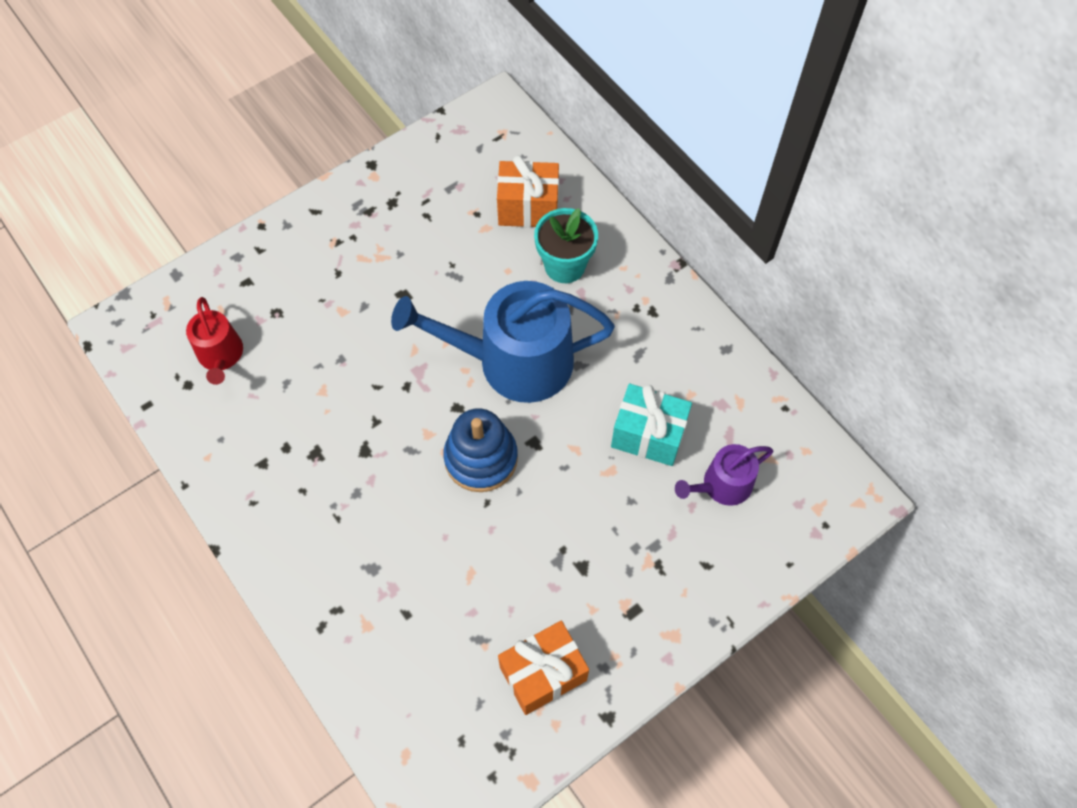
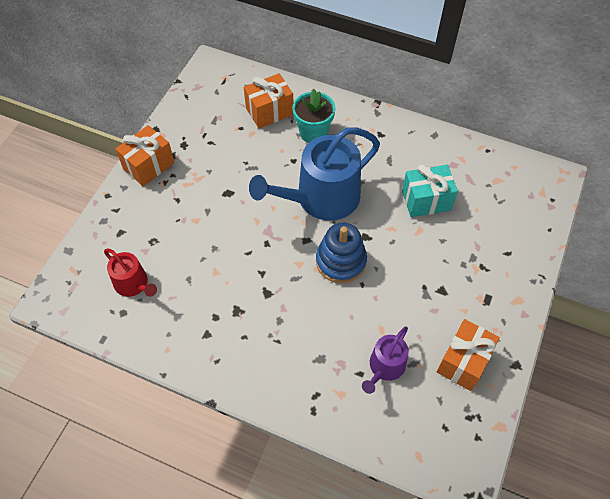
camera: 30 degrees left, 5 degrees down
(333, 210) = (148, 165): none -> orange gift
(721, 485) = (484, 207): purple watering can -> purple watering can (385, 367)

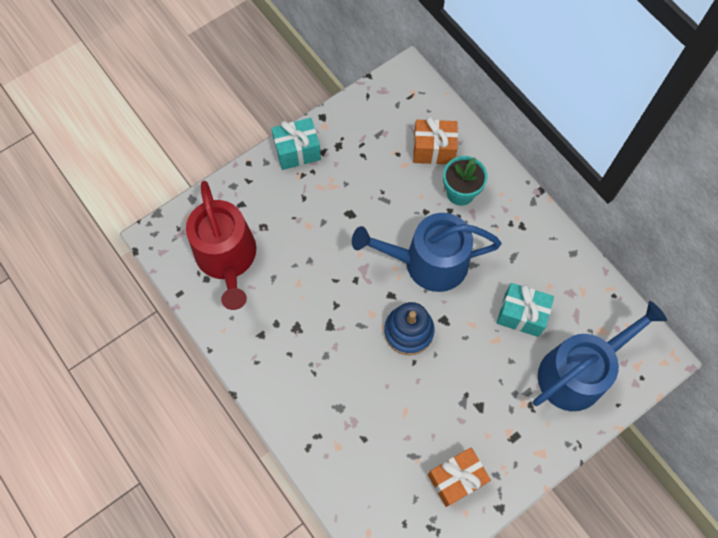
camera: 30 degrees right, 10 degrees up
(133, 284) = (227, 258): red watering can -> red watering can, size x1.96
(148, 165) = (297, 151): orange gift -> turquoise gift
(385, 367) = (387, 445): purple watering can -> none
(501, 221) = (578, 372): none -> blue watering can

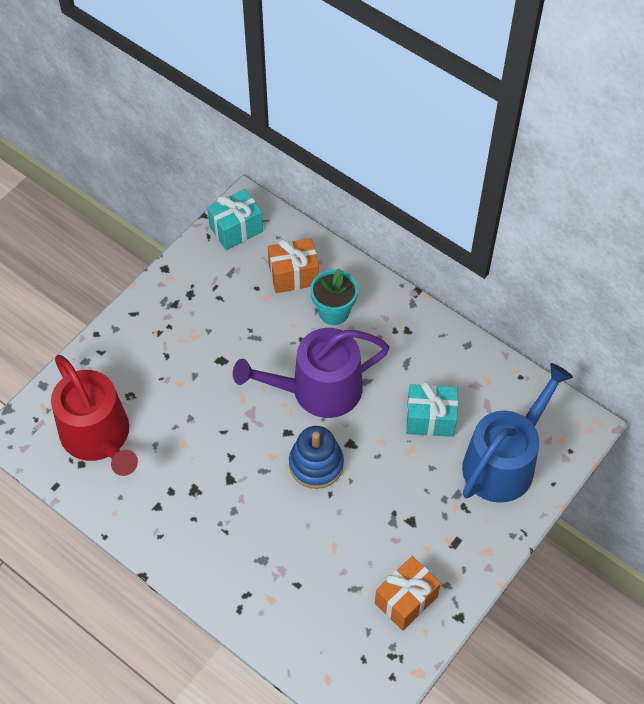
camera: 15 degrees left, 10 degrees down
(297, 151) = (147, 310): turquoise gift -> turquoise gift (236, 229)
(427, 262) = (317, 390): blue watering can -> purple watering can

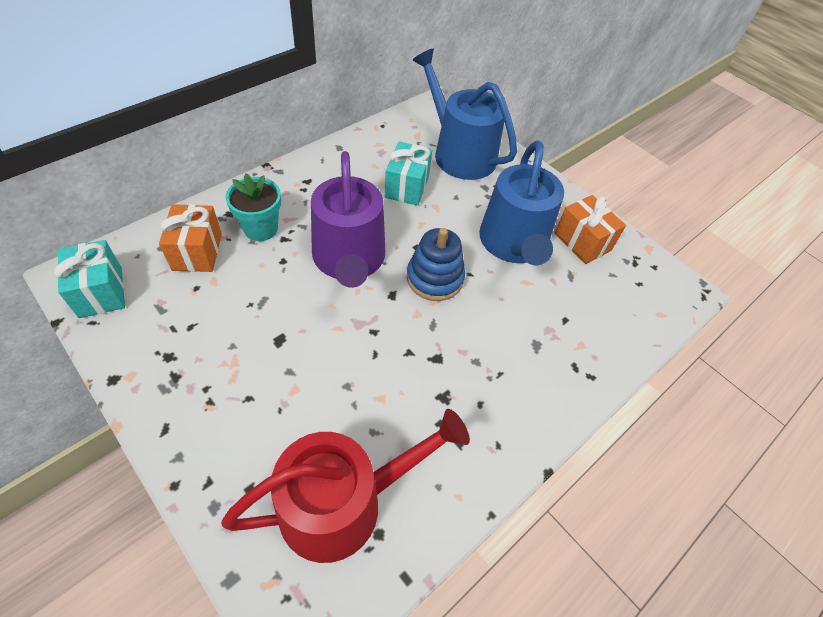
camera: 85 degrees left, 5 degrees down
(381, 530) = (513, 244): none -> blue watering can

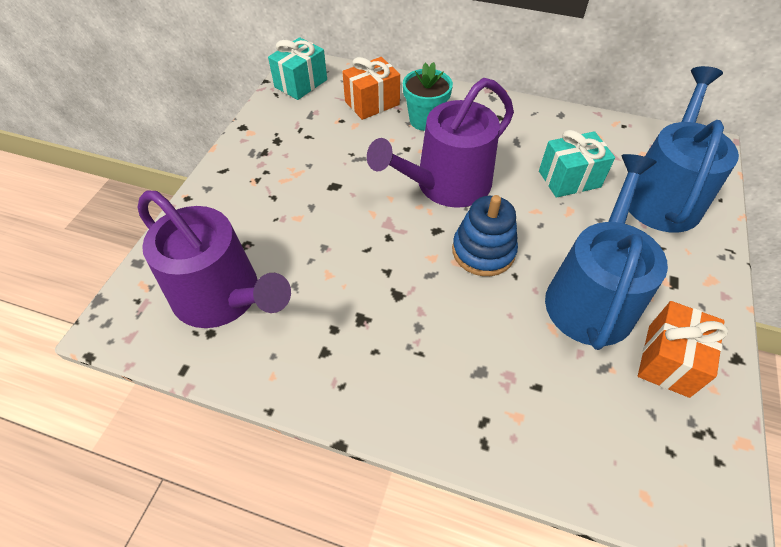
camera: 65 degrees right, 0 degrees up
(343, 503) = (223, 297): red watering can -> purple watering can
(513, 244) = (591, 295): blue watering can -> blue watering can turned 135 degrees clockwise

